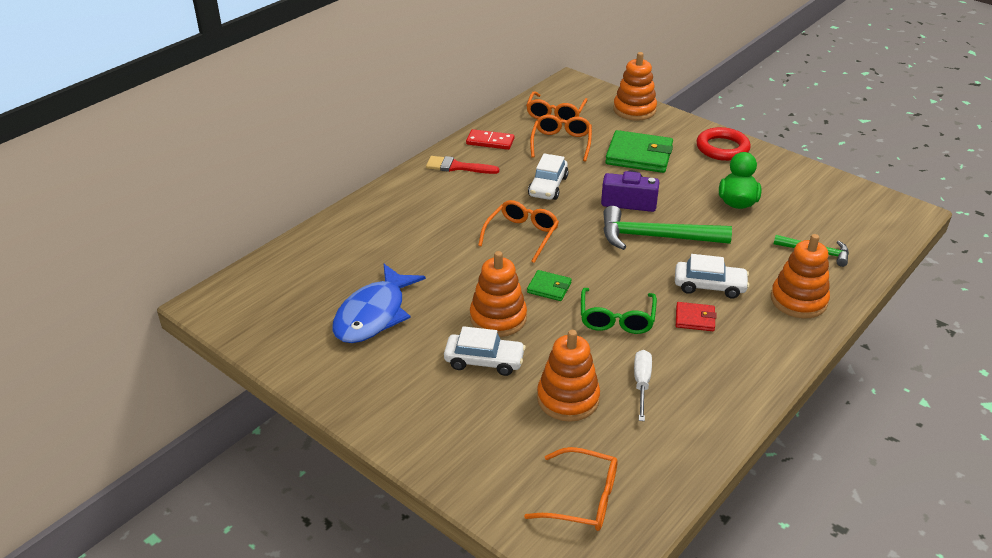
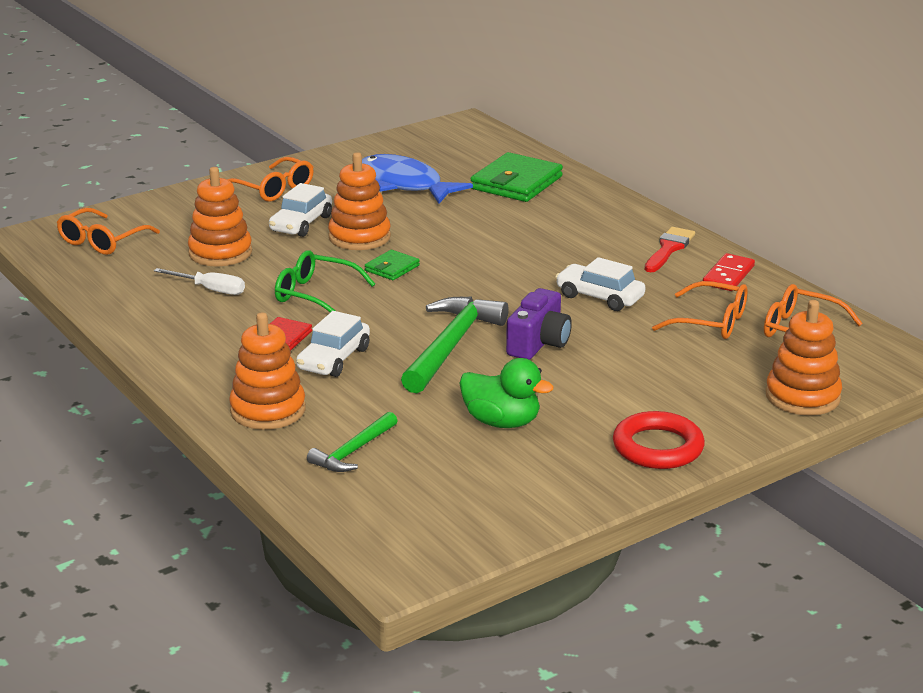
camera: 105 degrees right, 10 degrees down
(522, 235) = (499, 267): orange glasses -> orange glasses (274, 189)
(639, 155) = (657, 373): green wallet -> green wallet (516, 183)

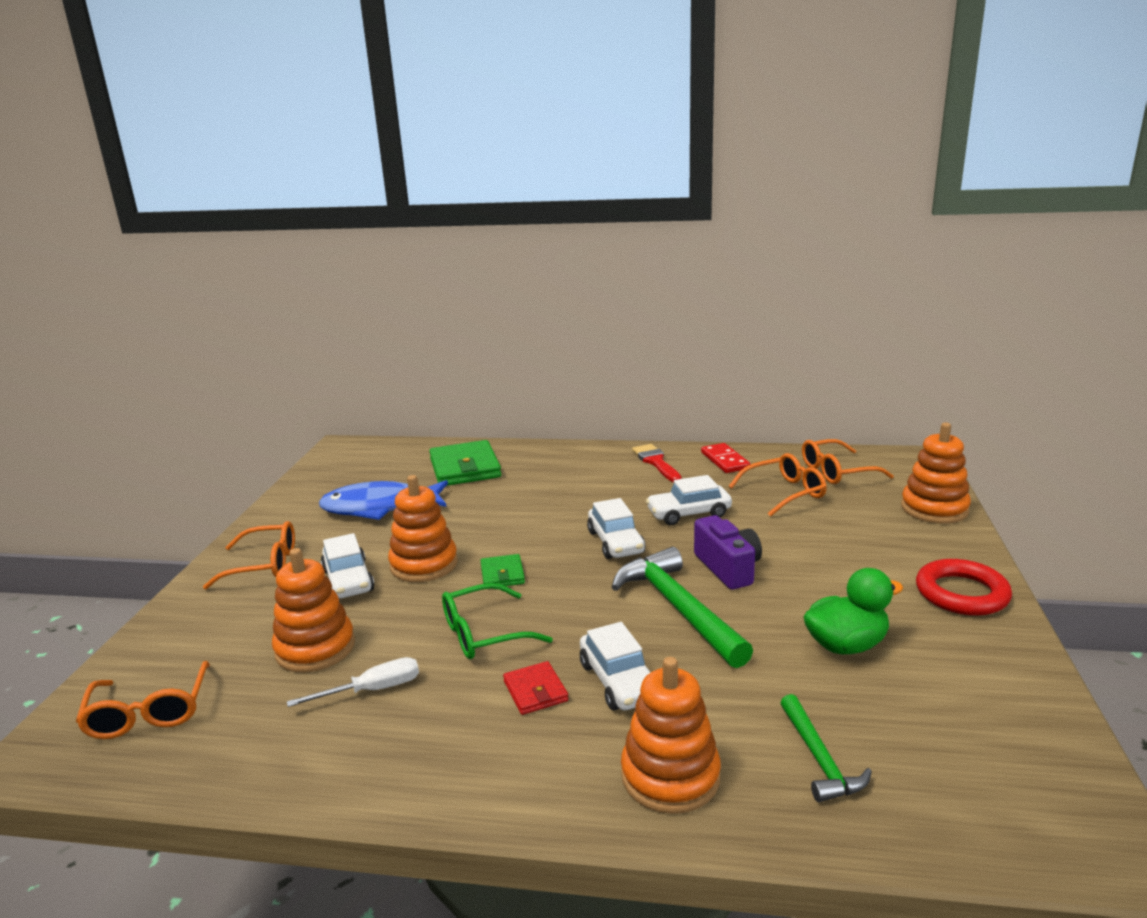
camera: 45 degrees left, 5 degrees down
(504, 288) = (616, 542): none -> white car

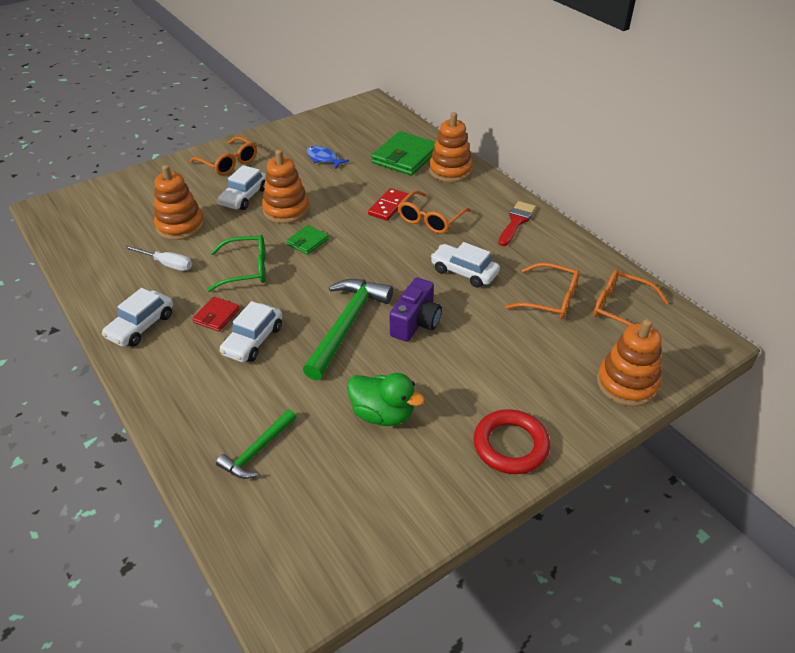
camera: 45 degrees right, 20 degrees up
(149, 713) = (94, 214): orange glasses -> orange glasses (430, 219)
(379, 507) = (324, 159): blue fish -> blue fish, size x0.52
(484, 634) = (246, 269): green glasses -> green glasses turned 150 degrees clockwise
(616, 542) = (391, 262): white car -> white car (141, 326)
(670, 776) = (193, 400): orange stacking toy -> orange stacking toy (450, 171)
(724, 461) = (561, 249): red domino -> red domino (388, 206)

